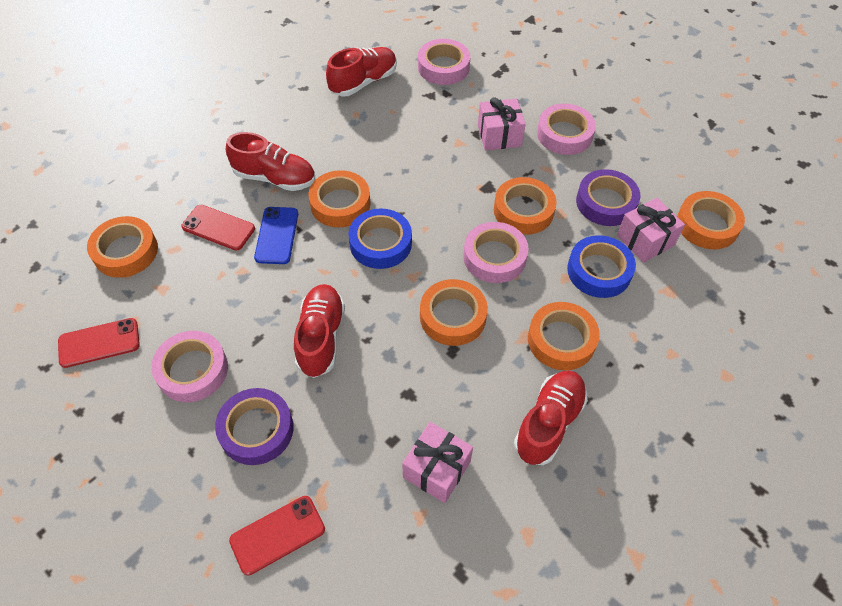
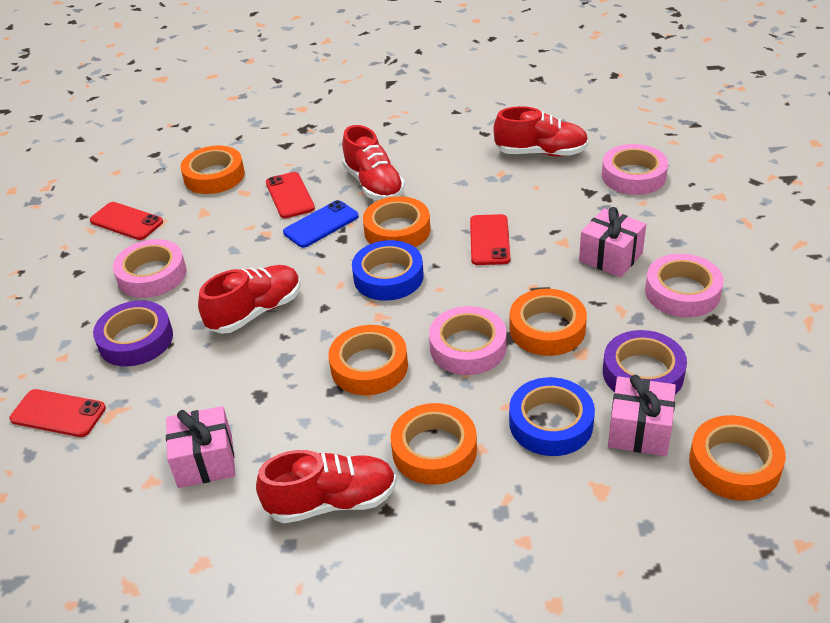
camera: 50 degrees right, 15 degrees down
(412, 171) = (489, 240): none -> red phone

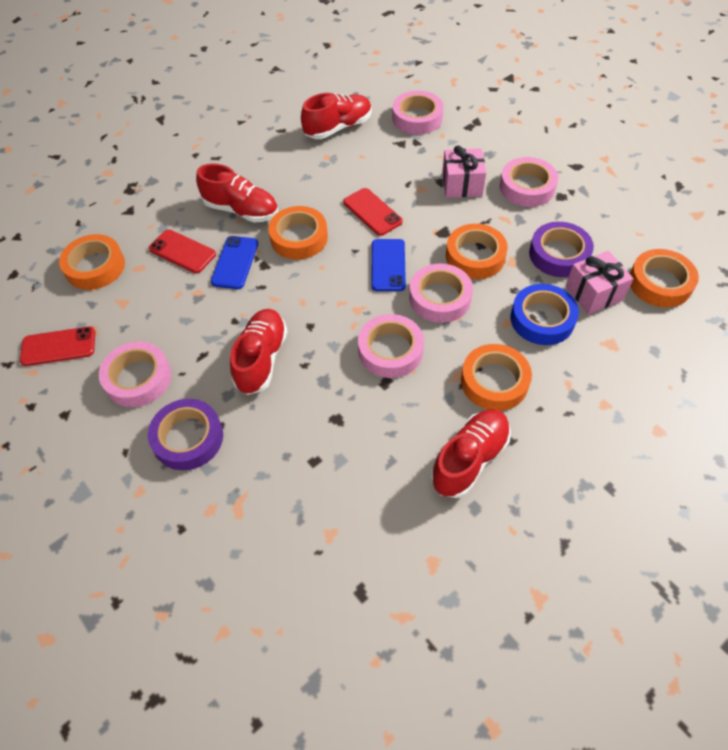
camera: 40 degrees left, 15 degrees up
(58, 414) = (192, 537): red phone -> none
(205, 461) = (353, 492): pink gift -> none
(369, 366) = (390, 350): orange tape -> pink tape
(388, 277) = (331, 277): blue tape -> none
(451, 293) = (388, 265): none -> blue phone

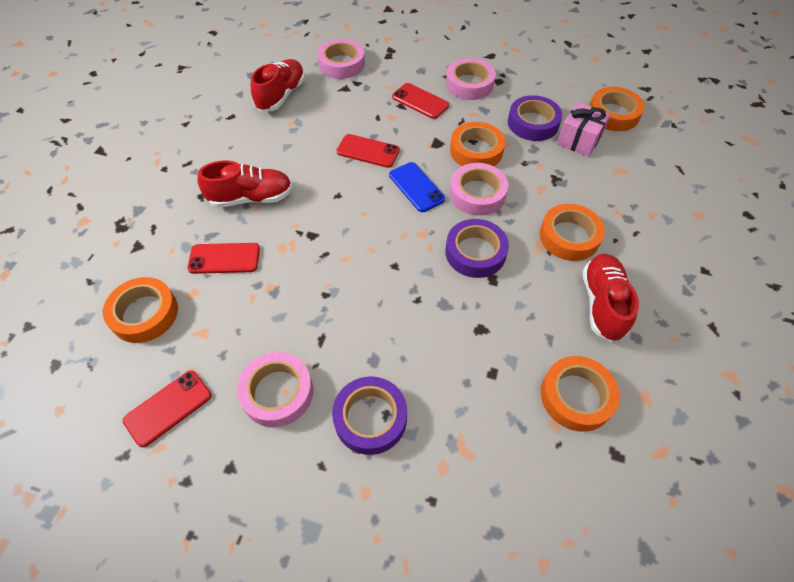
camera: 35 degrees left, 0 degrees up
(235, 262) = (283, 245): blue phone -> none
(261, 359) = (377, 314): red shoe -> none
(299, 238) = (323, 198): orange tape -> orange tape (576, 396)
(390, 350) = (475, 252): pink tape -> purple tape
(462, 184) = (420, 101): pink gift -> red phone
(542, 319) = (561, 175): blue tape -> none

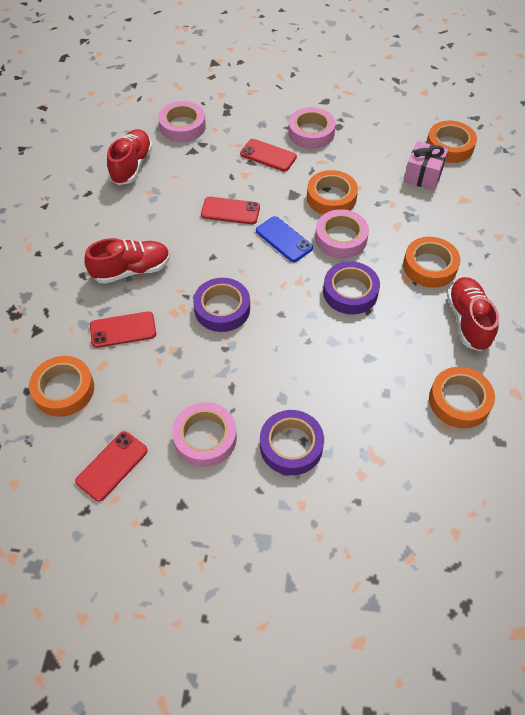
camera: 10 degrees left, 0 degrees up
(533, 123) = (378, 164): purple tape -> purple tape (222, 309)

